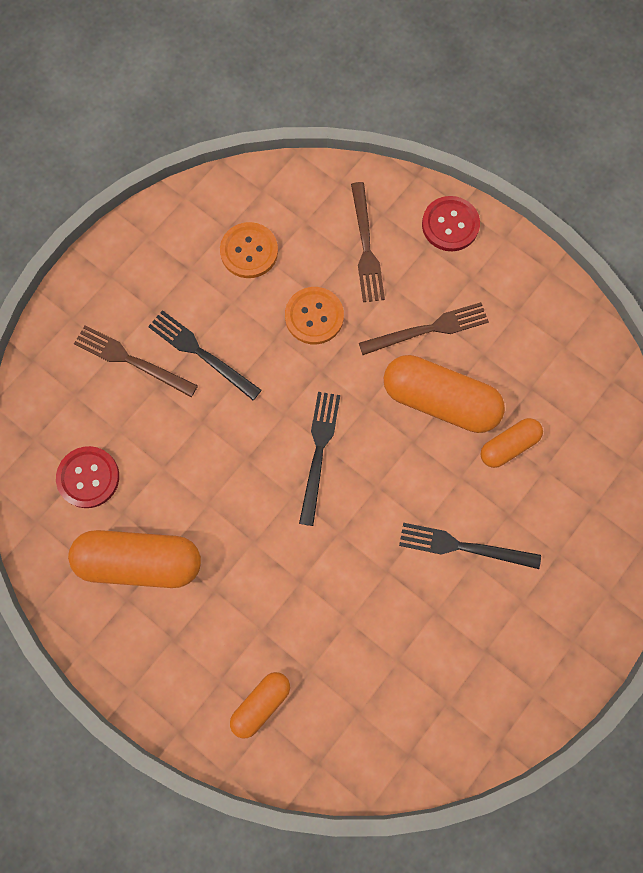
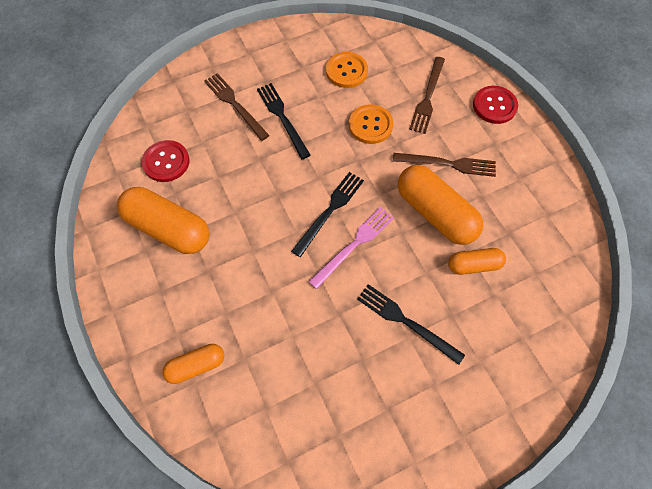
camera: 25 degrees right, 10 degrees down
(366, 482) = (354, 245): none -> pink fork

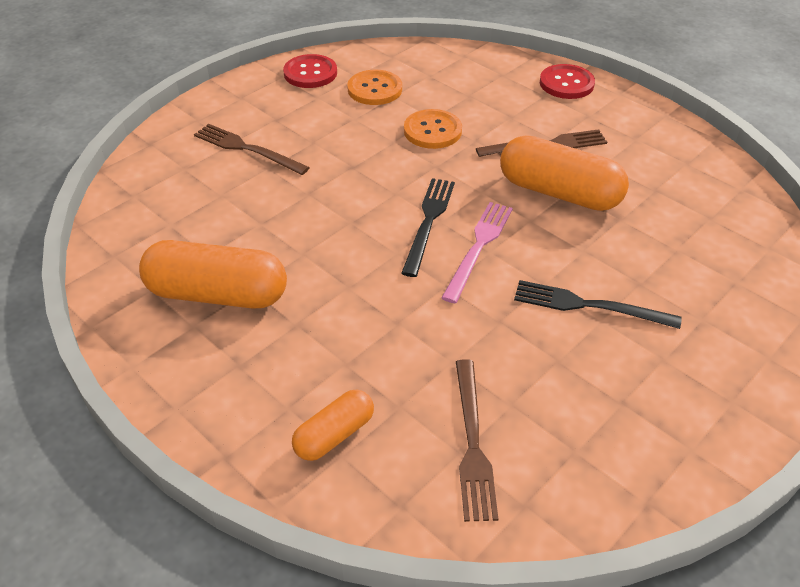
camera: 20 degrees left, 20 degrees down
(166, 162) = (180, 226): red button -> red button (310, 73)
(282, 118) = (317, 148): black fork -> none
(427, 97) = (486, 92): brown fork -> brown fork (472, 443)
(474, 265) = (635, 229): orange capsule -> none

